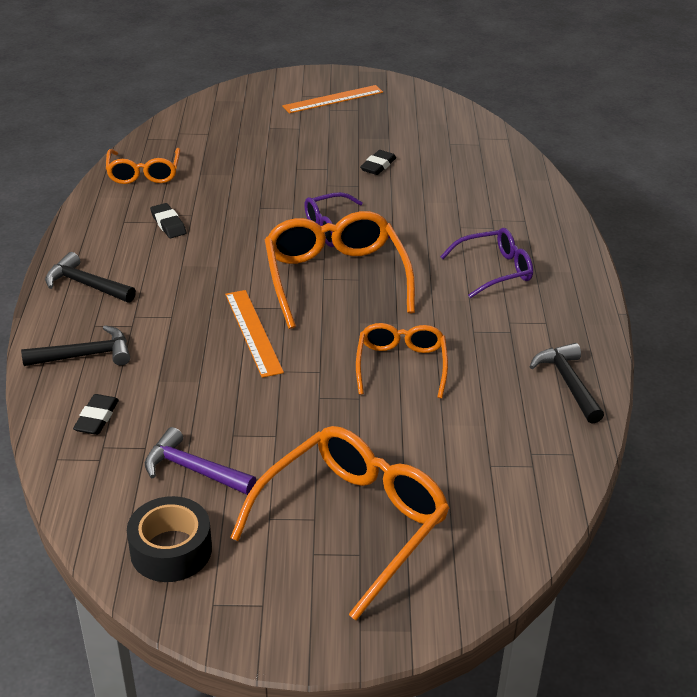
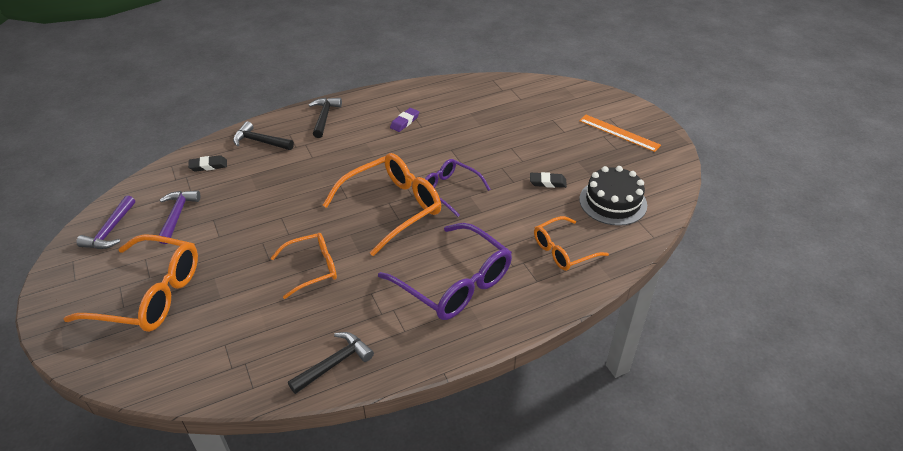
camera: 65 degrees right, 5 degrees up
(85, 355) = (260, 141): black hammer -> black hammer turned 150 degrees clockwise
(144, 173) = (452, 93): orange glasses -> orange glasses (563, 250)
(168, 224) = (404, 122): black eraser -> purple eraser
(171, 550) = (110, 230): black tape -> purple hammer
(253, 332) = (314, 193): orange ruler -> none
(440, 141) = (613, 202): none -> black cake
(494, 270) = (454, 283): purple glasses -> purple glasses, size x1.67

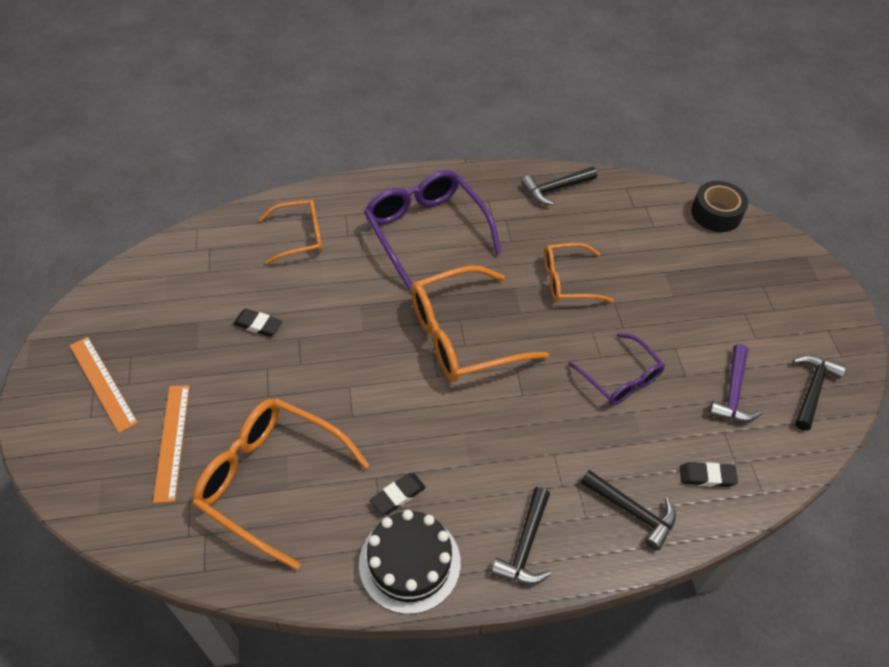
camera: 165 degrees left, 10 degrees up
(110, 230) = (812, 389): purple hammer -> black hammer
(149, 295) = (739, 292): orange glasses -> orange glasses (271, 480)
(150, 378) = (716, 213): none -> black tape
(404, 122) = (398, 495): purple eraser -> black eraser
(450, 190) = (384, 344): purple glasses -> purple glasses (620, 378)
(551, 117) = (172, 441): none -> orange ruler
(613, 202) = (203, 279): black cake -> black cake (409, 562)

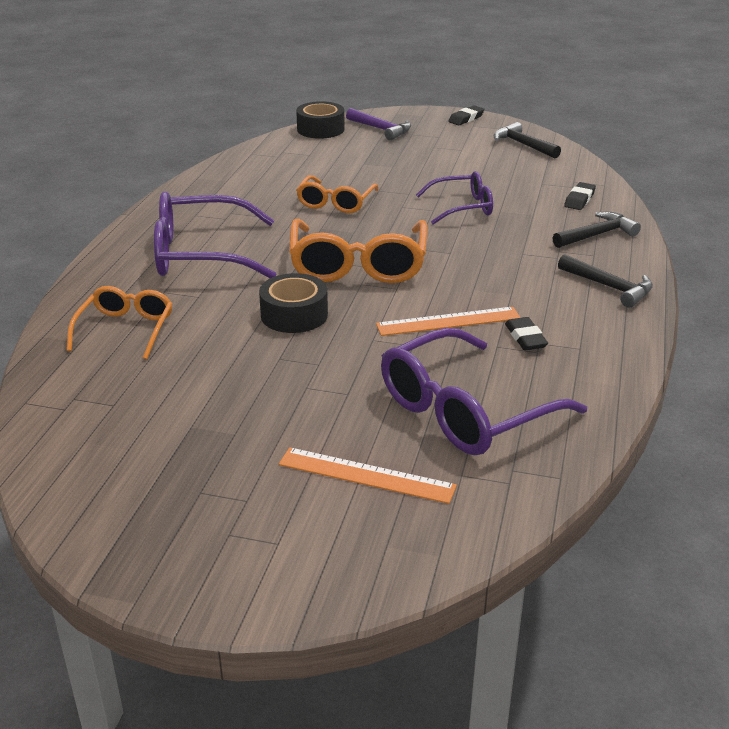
camera: 65 degrees left, 20 degrees down
(102, 383) = (228, 524): orange ruler -> orange ruler (448, 321)
(258, 325) = (237, 382): black eraser -> black eraser (466, 119)
(271, 480) = (465, 411): orange glasses -> purple glasses
(363, 323) = (294, 315): none -> black tape
(409, 562) = (603, 347): black cake -> none
(555, 189) = (217, 181): black hammer -> none
(733, 393) = (507, 171): purple hammer -> purple hammer (381, 129)

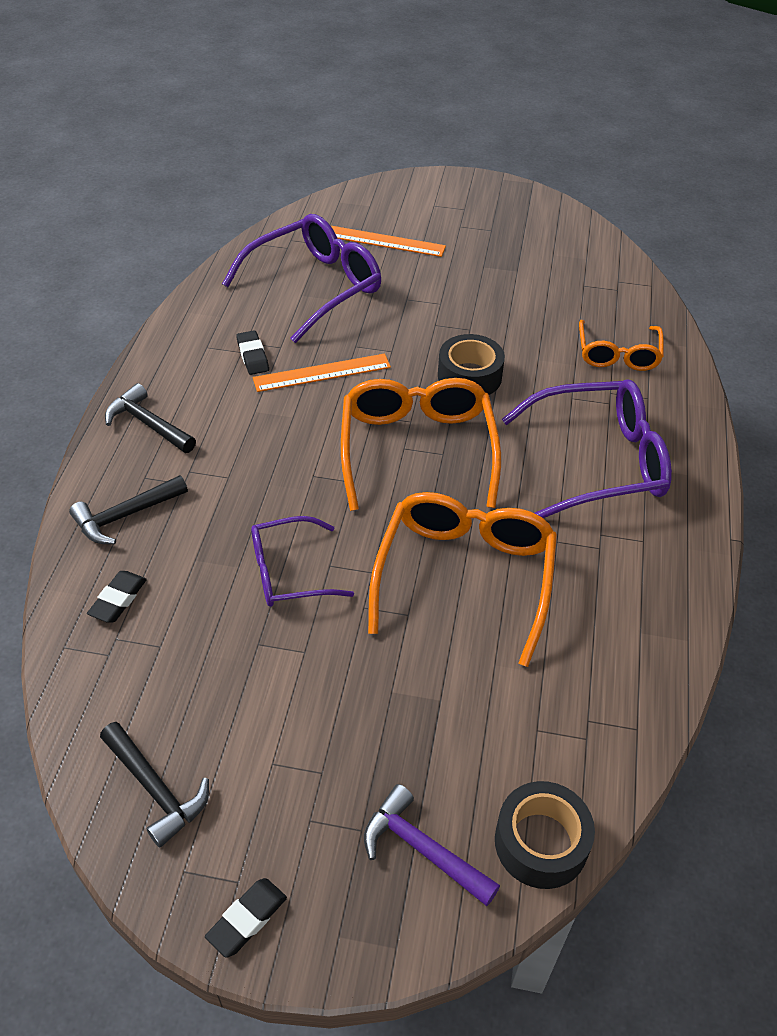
camera: 175 degrees right, 15 degrees up
(335, 202) = (465, 577): orange glasses -> orange glasses, size x1.67

